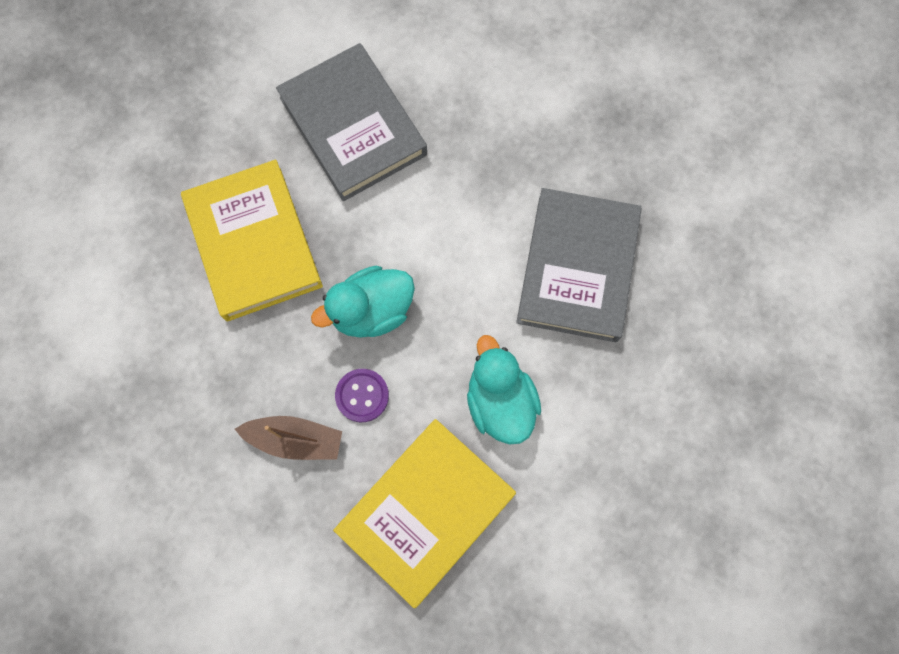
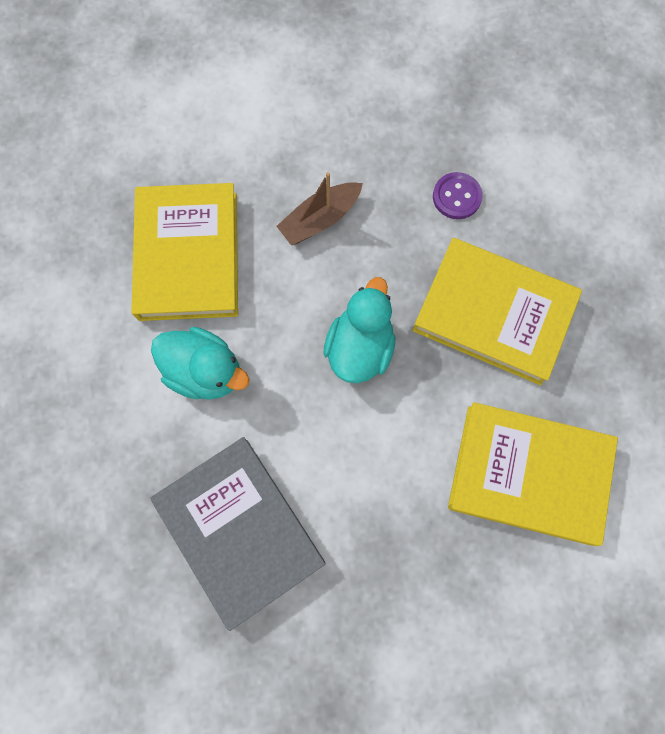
camera: 135 degrees right, 0 degrees up
(353, 126) = (528, 474): grey book -> yellow book
(362, 396) = (305, 286): purple button -> purple button (456, 197)

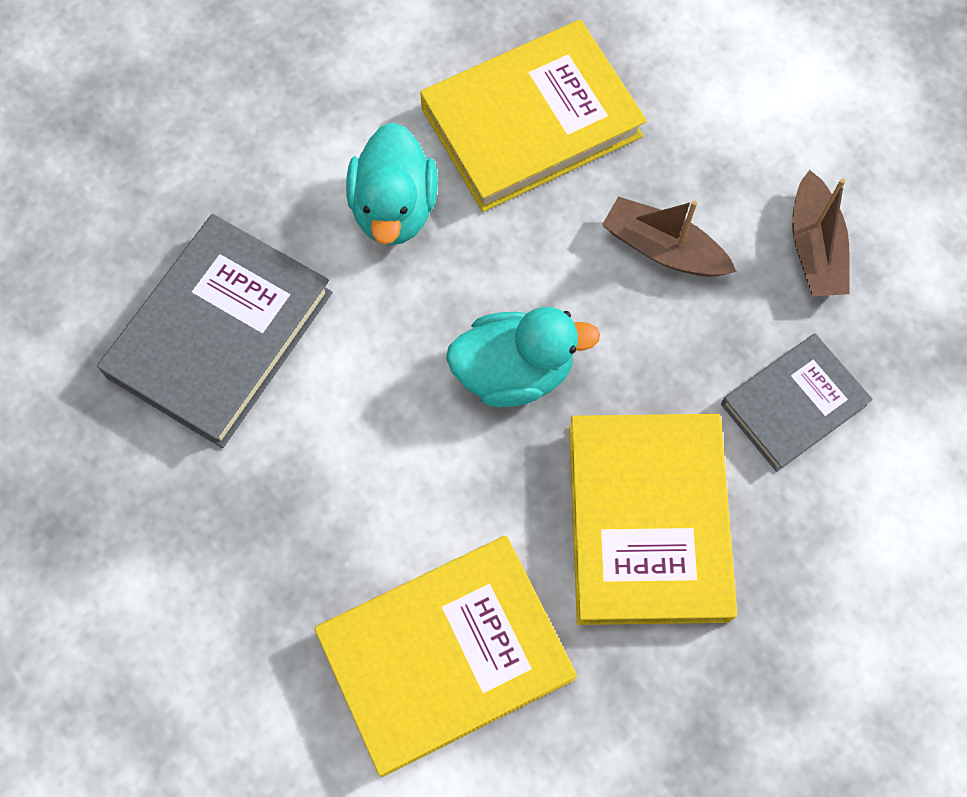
camera: 65 degrees right, 5 degrees down
(363, 135) = (814, 248): none -> brown boat
(456, 197) = (793, 404): purple button -> grey book
(528, 474) = (445, 655): yellow book -> yellow book turned 75 degrees clockwise

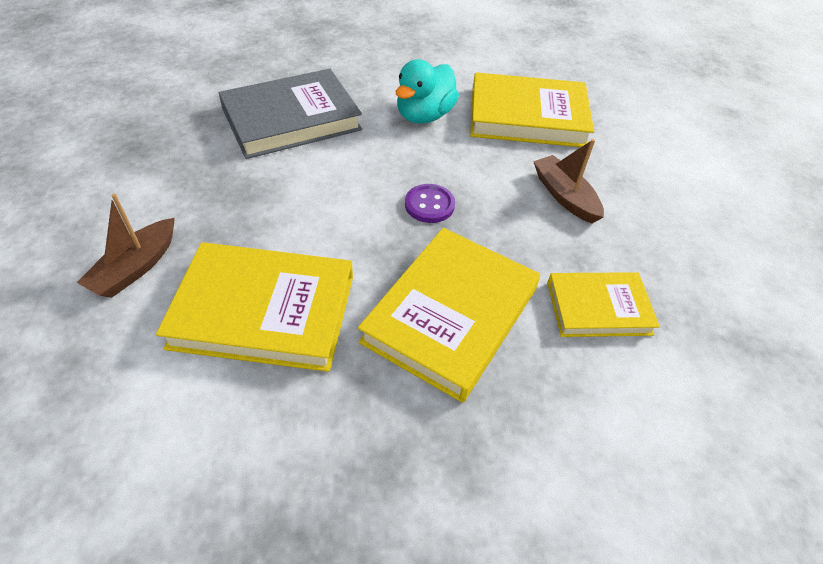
camera: 30 degrees right, 20 degrees down
(514, 371) = (429, 205): turquoise duck -> purple button
(793, 404) = (598, 308): grey book -> yellow book
(814, 248) = (666, 240): brown boat -> brown boat (136, 267)

